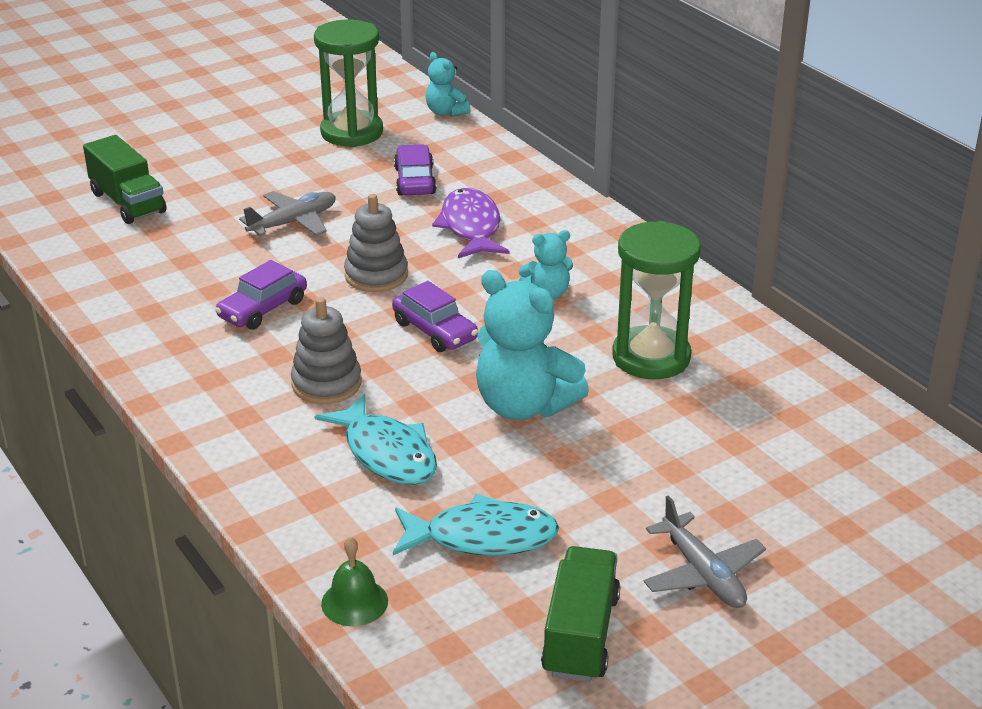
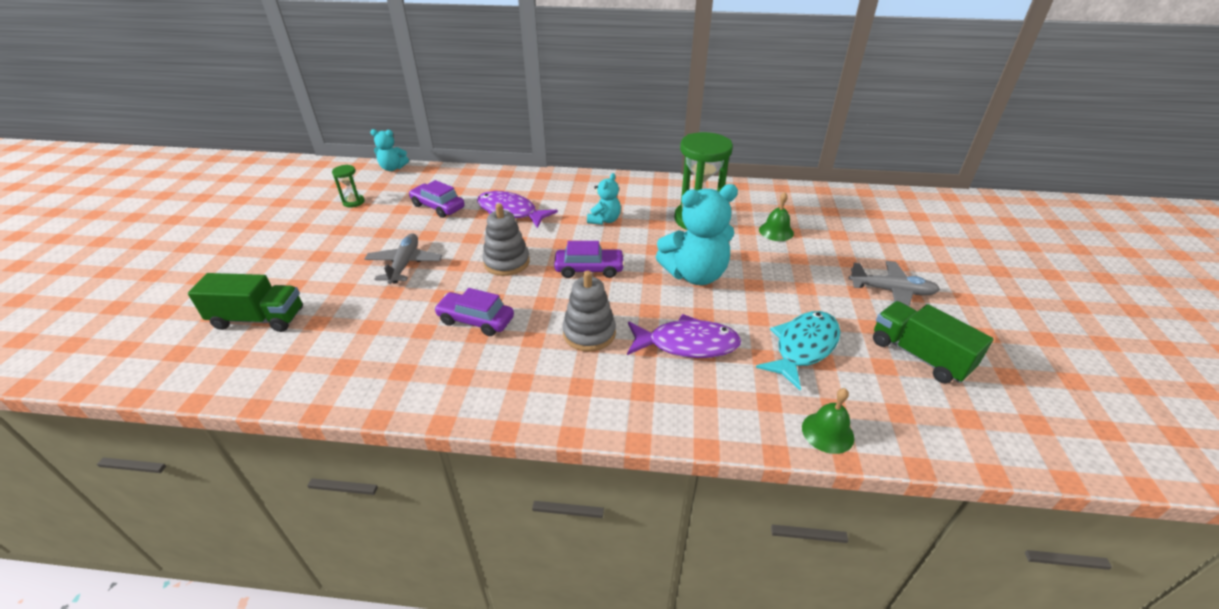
camera: 50 degrees left, 5 degrees up
(263, 309) = (476, 320): purple car -> purple car turned 120 degrees clockwise
(352, 132) = (353, 202): green hourglass -> green hourglass, size x0.46
(386, 453) = (687, 344): turquoise fish -> purple fish
(716, 429) = (776, 231): none -> green bell

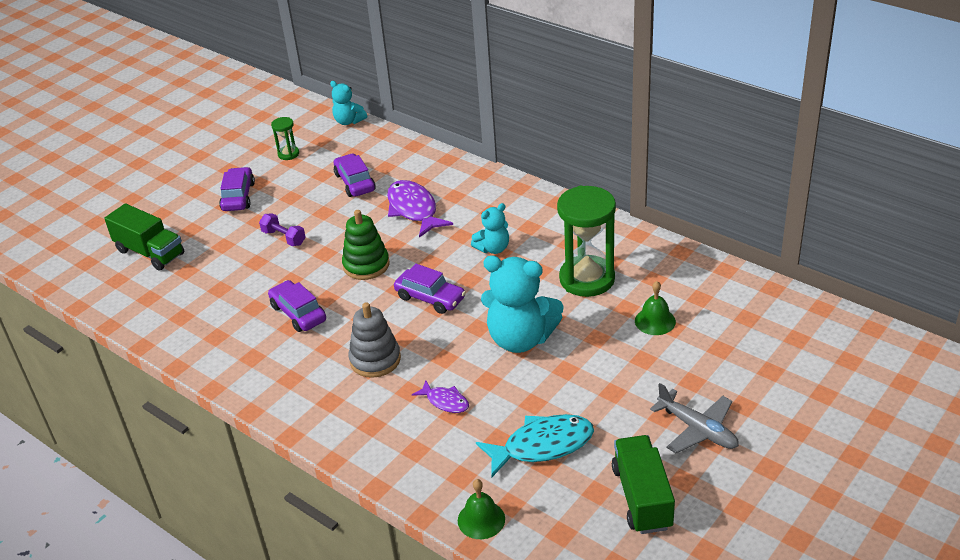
camera: 35 degrees right, 0 degrees up
(327, 245) = (238, 196): none -> purple car
(405, 264) = (284, 238): grey plane -> purple dumbbell
(506, 262) = (366, 265): grey stacking toy -> green stacking toy
(687, 344) = (445, 401): purple fish -> purple fish, size x0.54

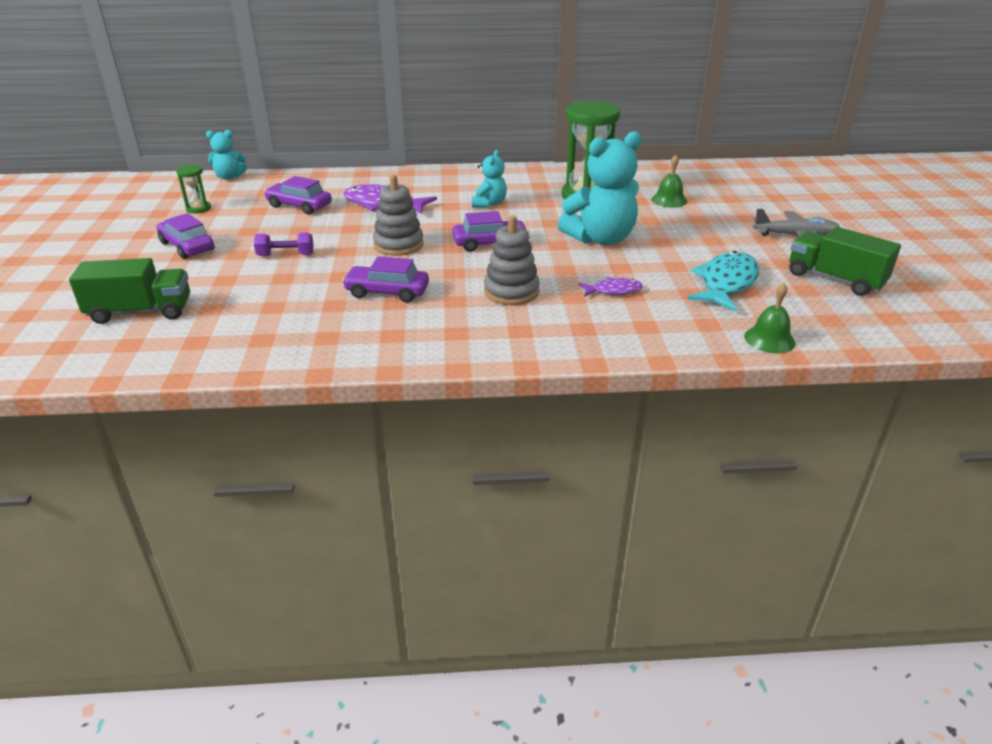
camera: 45 degrees left, 5 degrees down
(366, 265) = (398, 245): green stacking toy -> grey stacking toy

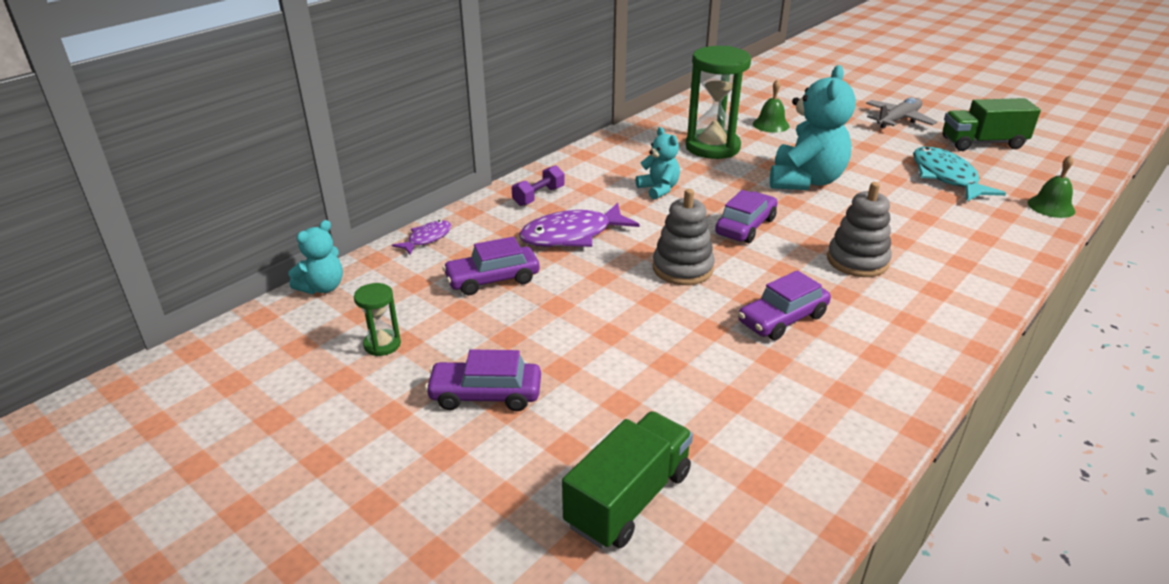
camera: 45 degrees left, 0 degrees up
(286, 255) = (612, 339): purple dumbbell -> purple dumbbell (538, 196)
(613, 291) = (908, 220): purple fish -> purple fish (427, 238)

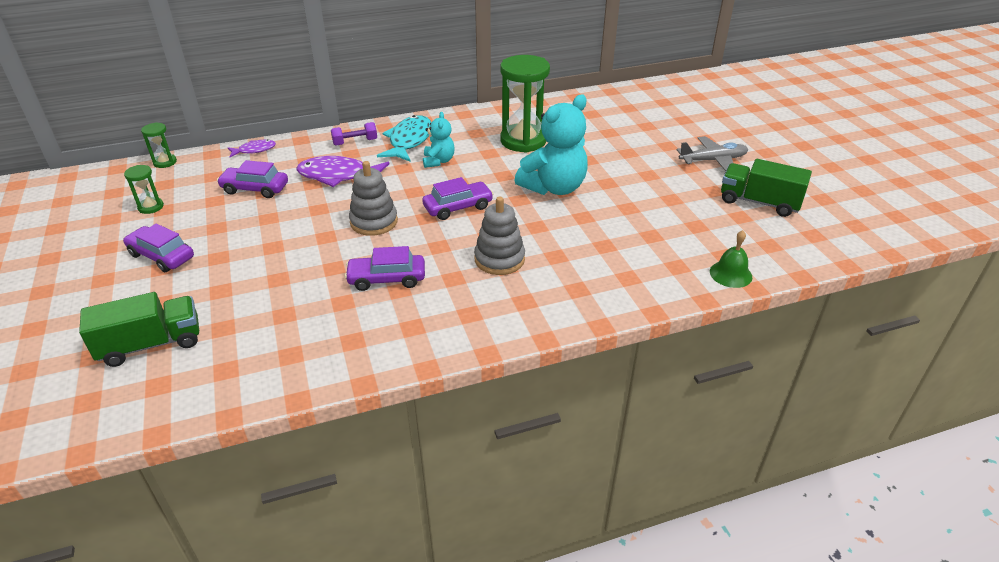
camera: 30 degrees right, 5 degrees up
(322, 287) = (165, 162): turquoise teddy bear -> green hourglass
(771, 125) = (596, 135): green bell -> none
(946, 177) = (676, 220): turquoise fish -> turquoise fish (409, 141)

